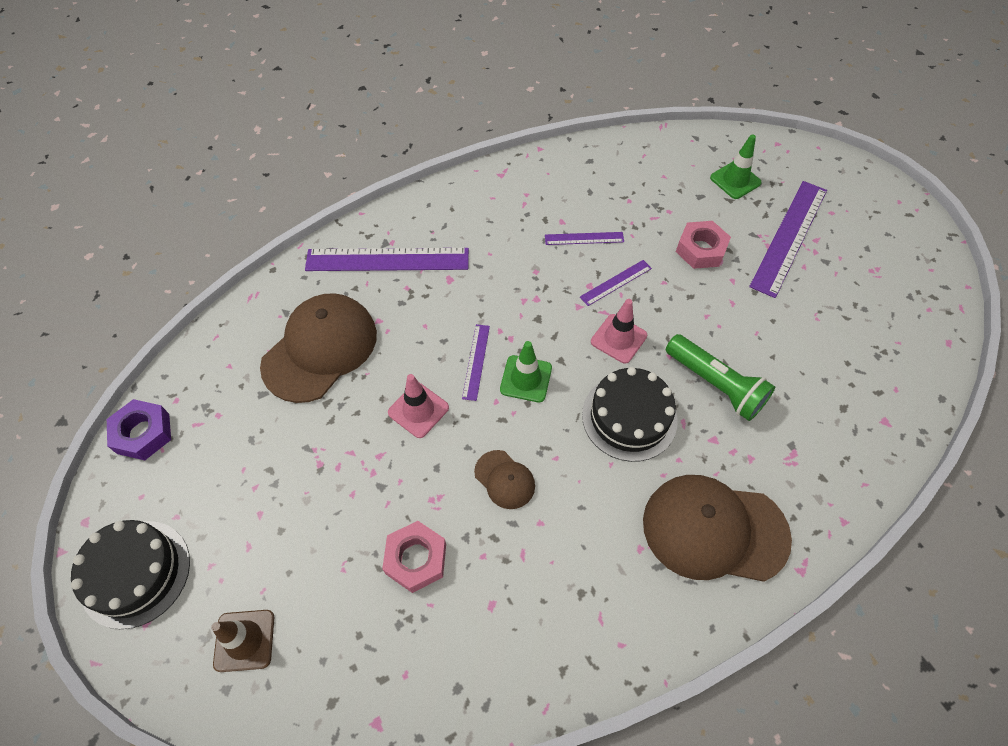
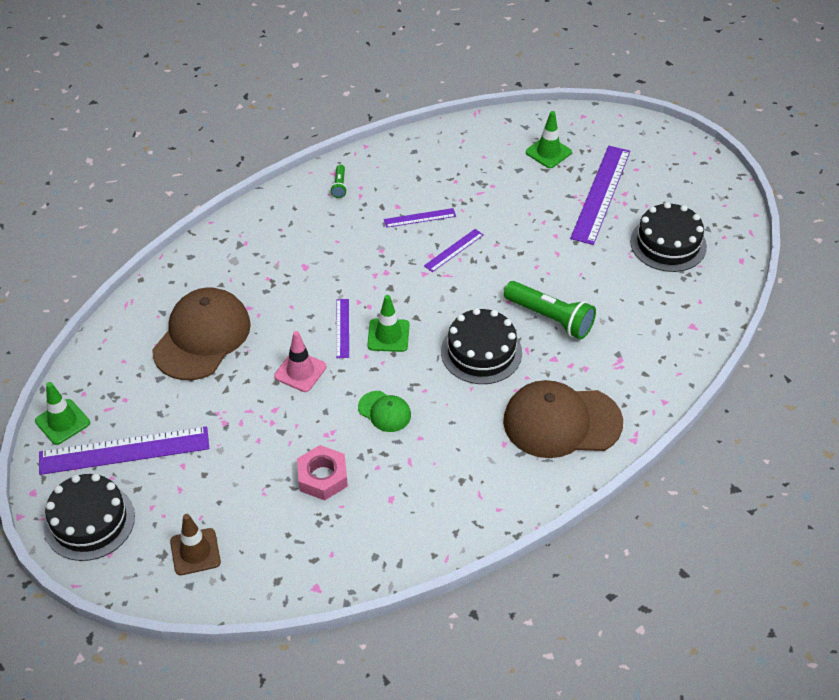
camera: 10 degrees left, 10 degrees down
(143, 433) = (62, 422): purple nut -> green traffic cone
(387, 259) = (245, 258): purple ruler -> purple ruler (124, 450)
(504, 190) = (339, 186): none -> green flashlight
(504, 479) = (384, 411): brown cap -> green cap
(618, 338) = (463, 294): pink traffic cone -> none
(701, 249) = (525, 214): pink nut -> none
(862, 309) = (668, 244): none -> black cake

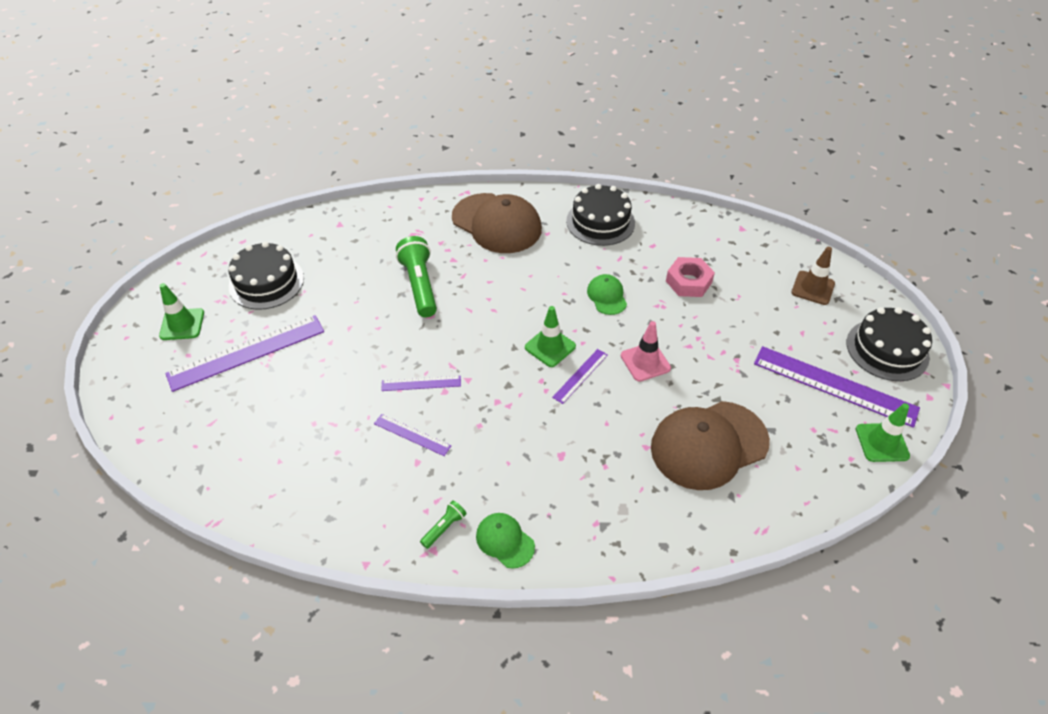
camera: 140 degrees left, 0 degrees up
(295, 201) = (505, 541): none -> green cap
(481, 352) = (496, 293): black cake -> black cake (600, 222)
(548, 152) = (223, 423): green traffic cone -> green traffic cone (182, 324)

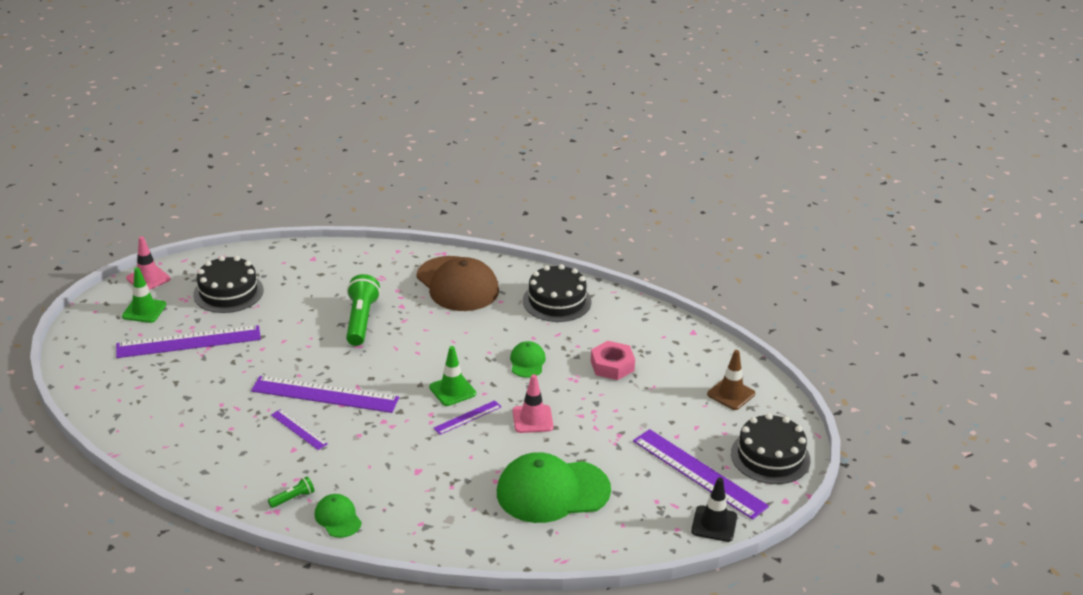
camera: 15 degrees right, 15 degrees down
(172, 284) = (148, 279): none -> pink traffic cone
(421, 383) = (325, 394): purple ruler -> purple ruler, size x2.02
(708, 445) = (552, 491): brown cap -> green cap
(882, 442) = (714, 524): green traffic cone -> black traffic cone

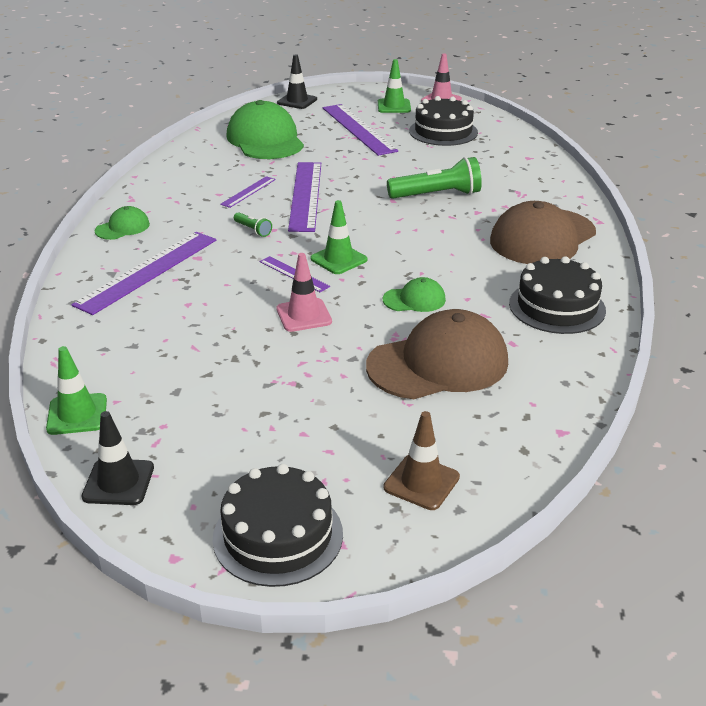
camera: 80 degrees right, 0 degrees up
(82, 373) = (297, 101): none -> black traffic cone
(293, 498) = (149, 204): green flashlight -> green flashlight (253, 230)
(552, 491) = (173, 343): green cap -> green cap (265, 140)
(612, 366) = (438, 363): pink nut -> brown cap
(635, 545) = (77, 414): none -> green traffic cone
(699, 473) = (225, 460): purple ruler -> purple ruler (148, 271)

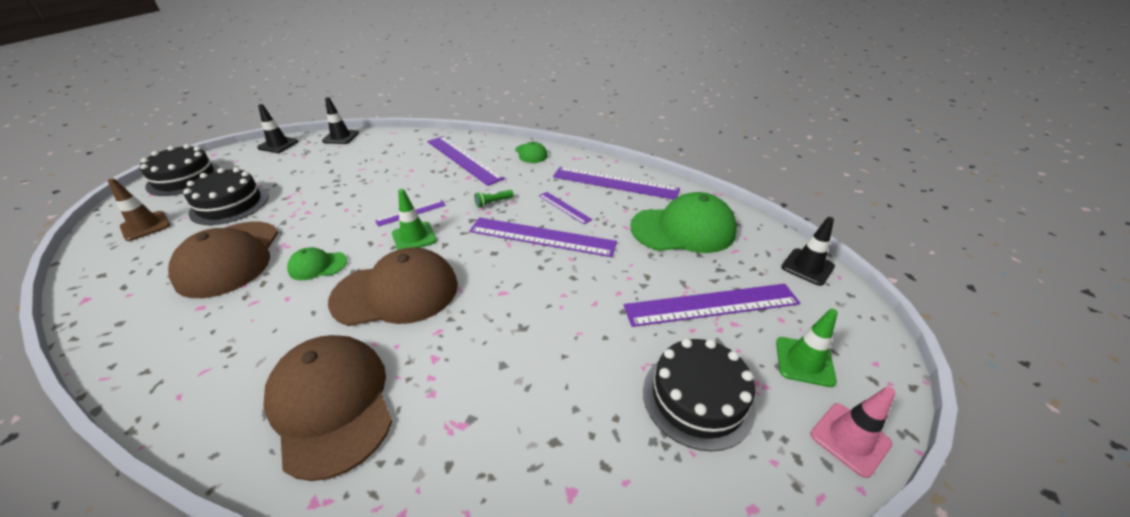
camera: 105 degrees right, 5 degrees up
(77, 414) = (341, 137): green traffic cone -> black traffic cone
(189, 172) = (615, 183): none -> purple ruler
(304, 315) = (353, 210): pink traffic cone -> none
(414, 300) = (317, 266): green cap -> green cap turned 75 degrees clockwise
(423, 245) = (396, 292): none -> brown cap
(437, 195) = (495, 332): green flashlight -> none
(557, 307) = (206, 360): black cake -> black cake (230, 204)

